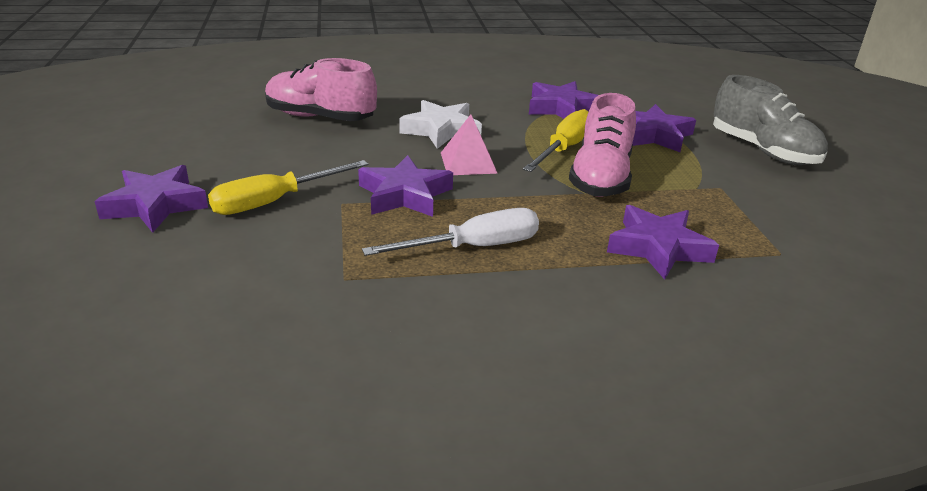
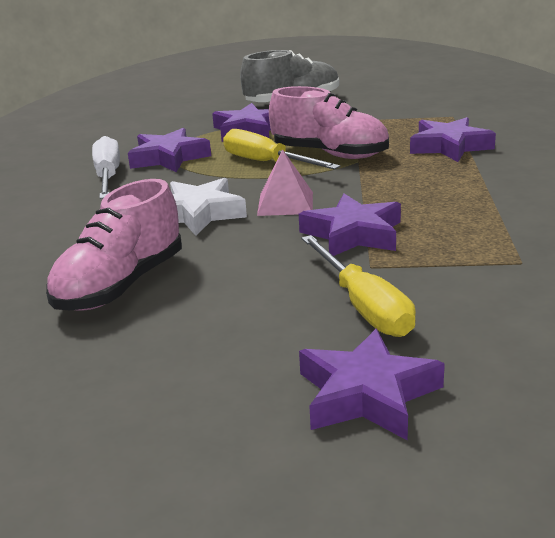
camera: 75 degrees left, 5 degrees down
(474, 247) = (456, 207): white screwdriver -> white screwdriver (108, 176)

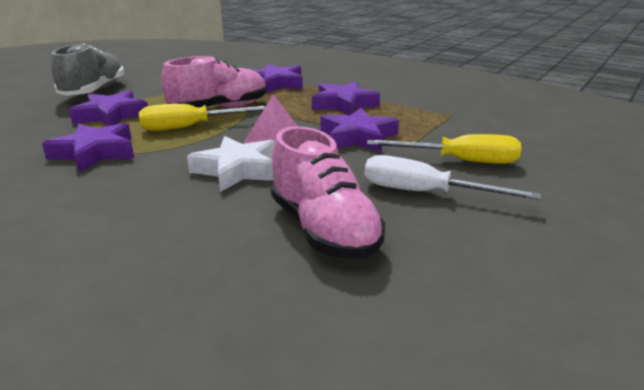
camera: 60 degrees left, 0 degrees up
(108, 176) = (74, 185): white screwdriver -> white screwdriver (425, 193)
(367, 394) = (566, 189): purple star -> purple star (343, 104)

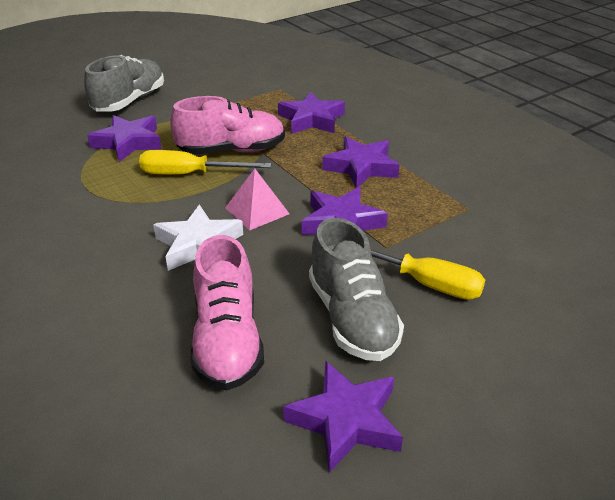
camera: 20 degrees right, 10 degrees up
(95, 153) = (91, 194): purple star -> purple star (346, 421)
(425, 193) = (352, 318): white screwdriver -> grey shoe

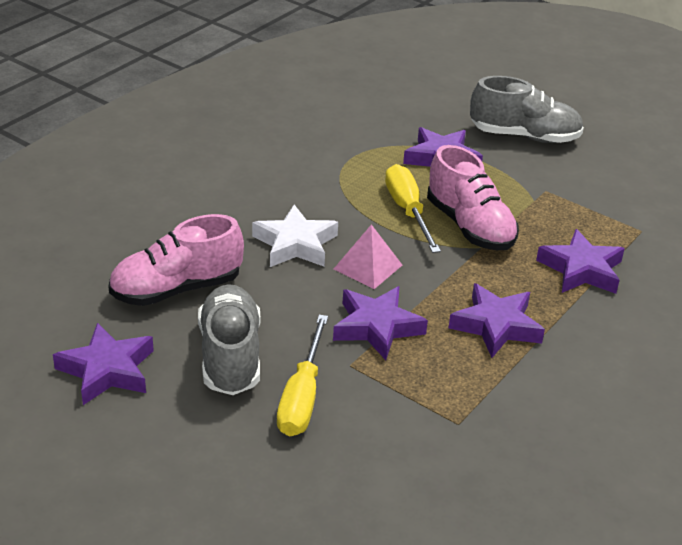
camera: 70 degrees right, 0 degrees up
(352, 318) = (230, 356): grey shoe -> grey shoe turned 120 degrees clockwise

